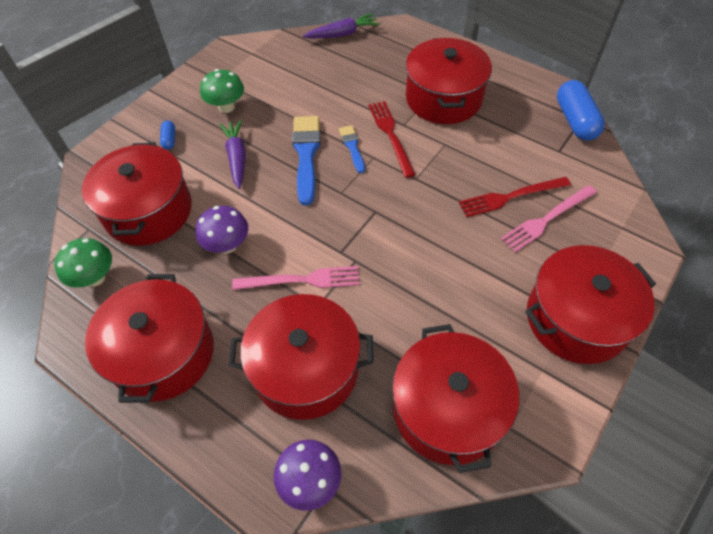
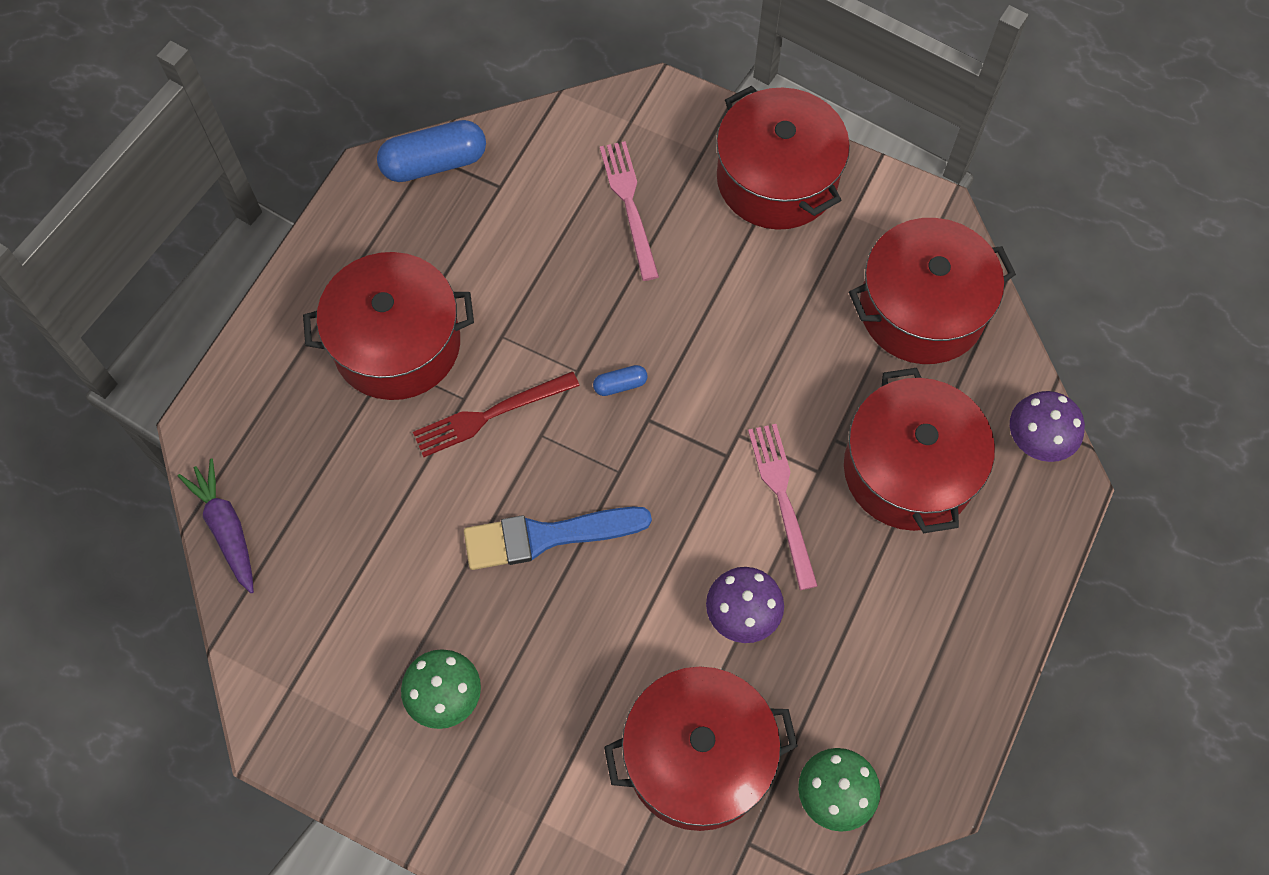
camera: 100 degrees left, 10 degrees up
(163, 353) = (928, 653): red pot -> none
(169, 139) = (537, 776): blue capsule -> blue capsule (620, 385)
(237, 157) = (566, 646): purple carrot -> none
(352, 147) = (522, 469): blue brush -> none
(511, 197) = (596, 247): red fork -> none
(547, 219) = (629, 205): pink fork -> pink fork turned 150 degrees counterclockwise

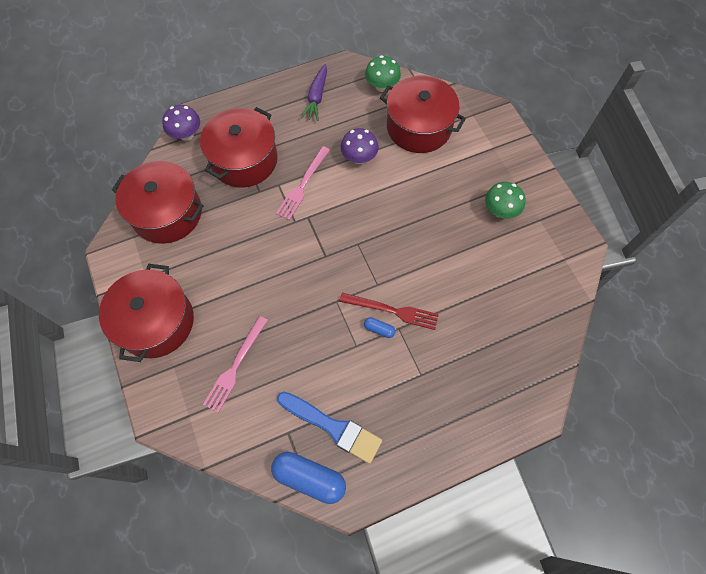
camera: 140 degrees left, 0 degrees up
(226, 528) = (554, 350): purple carrot -> purple carrot (316, 97)
(397, 344) = (409, 382): red pot -> none
(547, 536) = (410, 240): blue brush -> blue brush (333, 427)
(620, 385) = (323, 280): blue capsule -> blue capsule (379, 329)

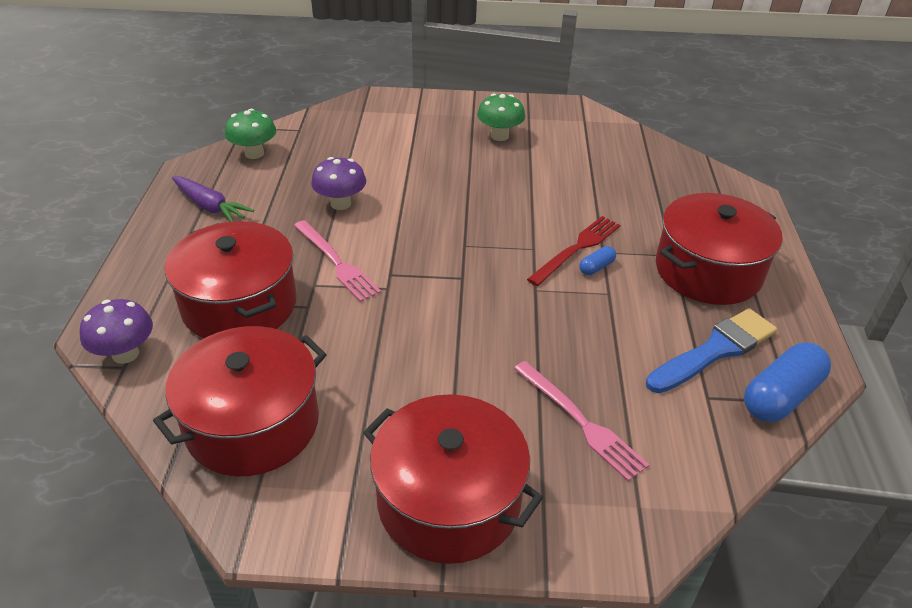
camera: 65 degrees left, 25 degrees down
(419, 127) = (341, 148): red pot -> red pot (708, 271)

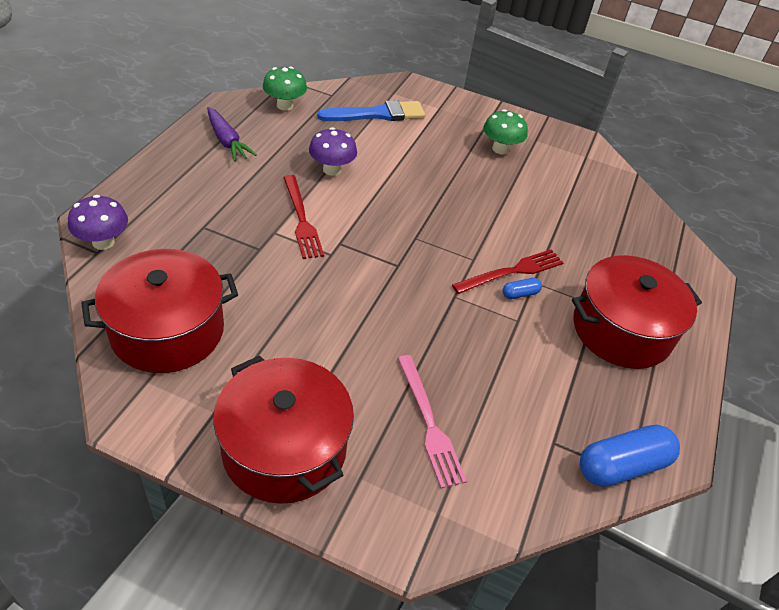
camera: 15 degrees right, 5 degrees up
(240, 305) = (207, 230): red pot -> none
(336, 262) = (301, 219): pink fork -> red fork
(715, 350) = (585, 403): blue brush -> blue brush (377, 114)

